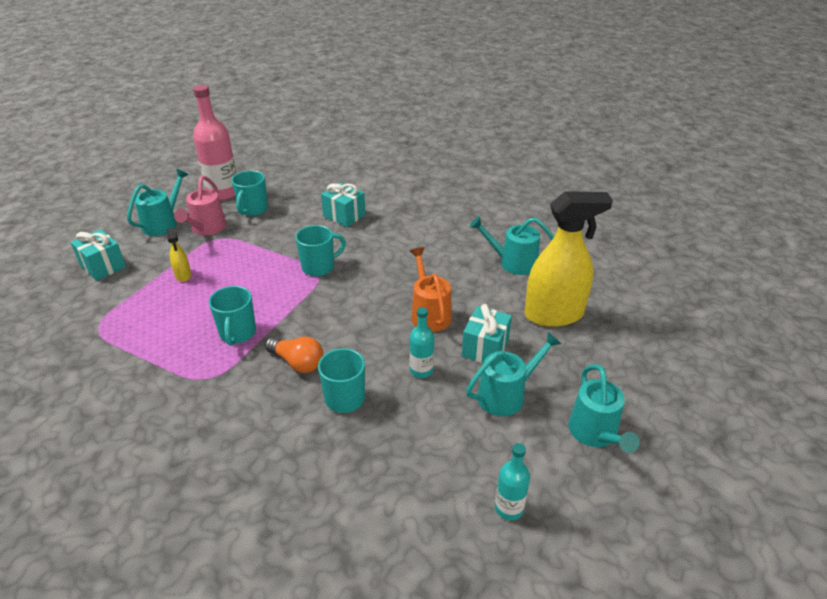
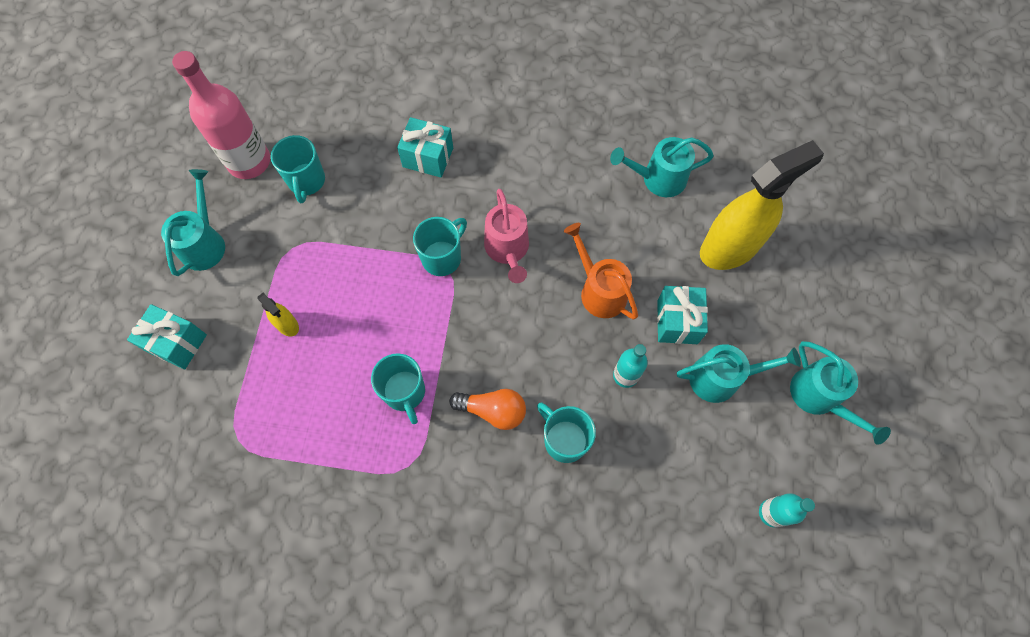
camera: 20 degrees left, 30 degrees up
(206, 229) = (267, 235): pink watering can -> pink watering can (508, 250)
(507, 395) = (721, 378): turquoise watering can -> turquoise watering can turned 45 degrees clockwise

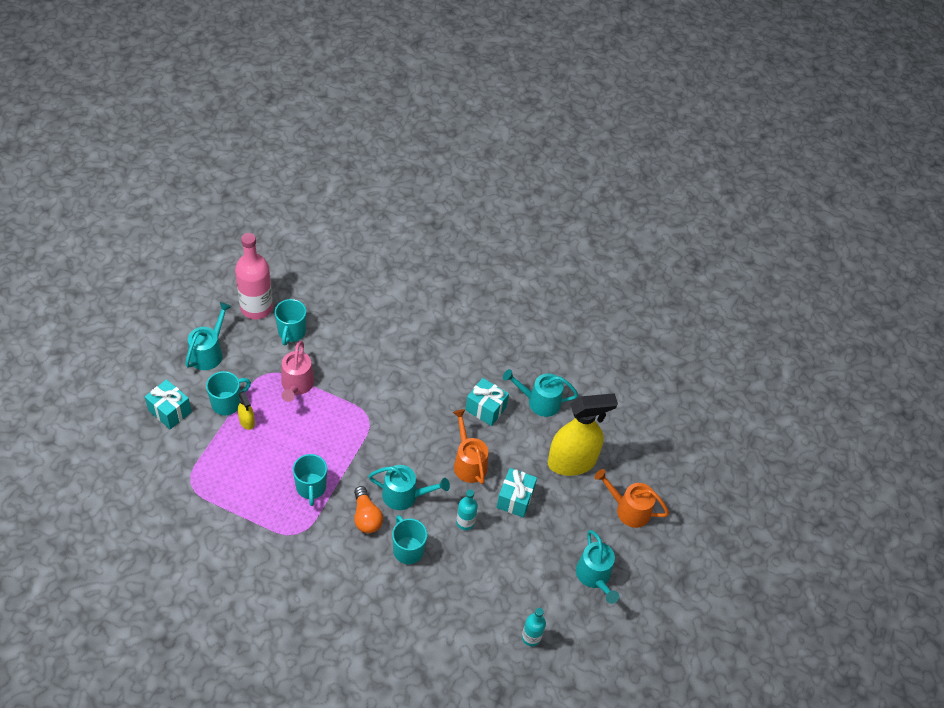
camera: 10 degrees right, 15 degrees down
(428, 157) = (381, 340): turquoise gift -> turquoise gift (485, 408)
(442, 257) = (367, 409): turquoise mug -> turquoise mug (227, 403)
(493, 410) = (366, 517): orange light bulb -> orange light bulb turned 45 degrees clockwise
(508, 250) = (415, 418): pink watering can -> pink watering can (296, 385)
(721, 378) = (531, 544): turquoise watering can -> turquoise watering can (405, 495)
(824, 290) = (628, 509): none -> orange watering can

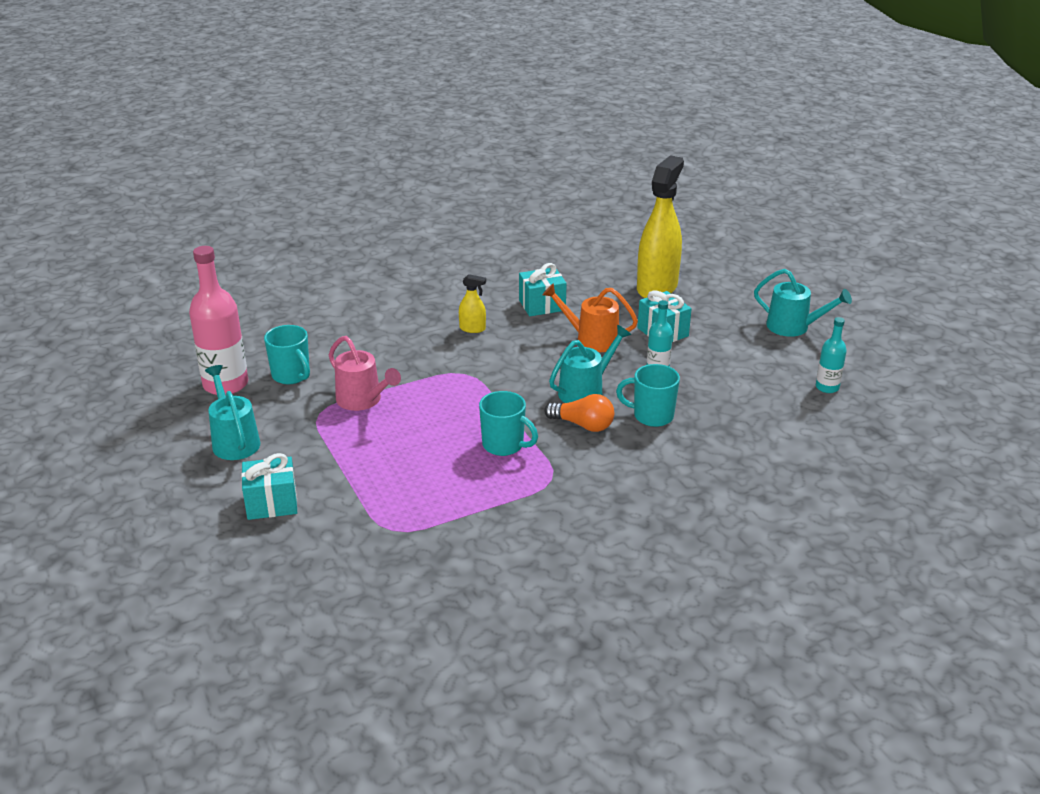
camera: 45 degrees left, 20 degrees down
(227, 403) = (320, 456): turquoise mug -> none
(247, 421) = (363, 453): yellow spray bottle -> yellow spray bottle (472, 329)
(539, 402) = (571, 276): turquoise watering can -> none
(628, 509) = (739, 282): orange watering can -> none

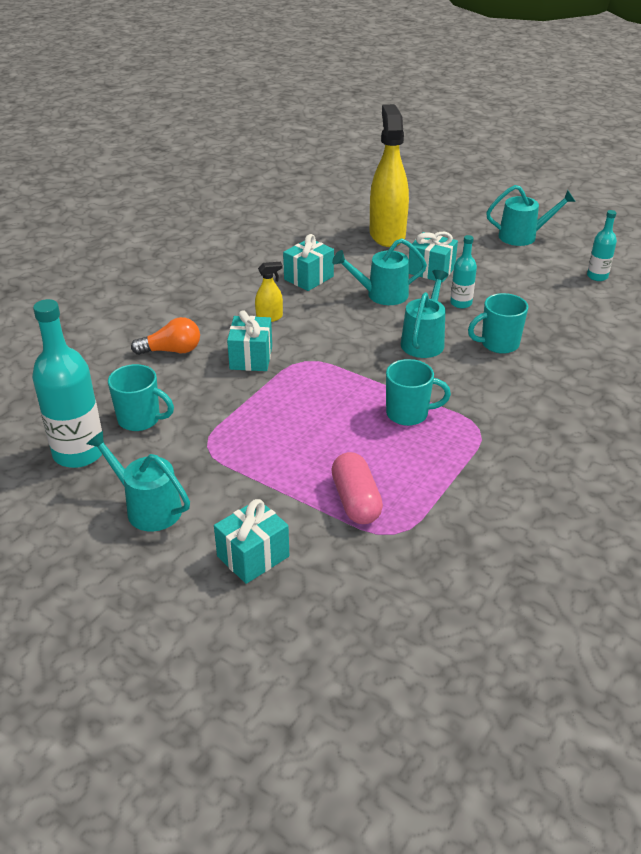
camera: 30 degrees left, 5 degrees up
(225, 384) = (79, 453): pink bottle -> turquoise bottle
(363, 400) = (237, 419): pink watering can -> none
(388, 495) = (356, 501): none -> pink capsule
(423, 356) = (251, 358): none -> turquoise gift
(583, 425) = (454, 371): orange light bulb -> orange light bulb (172, 351)
(591, 339) = (381, 295): orange watering can -> turquoise watering can

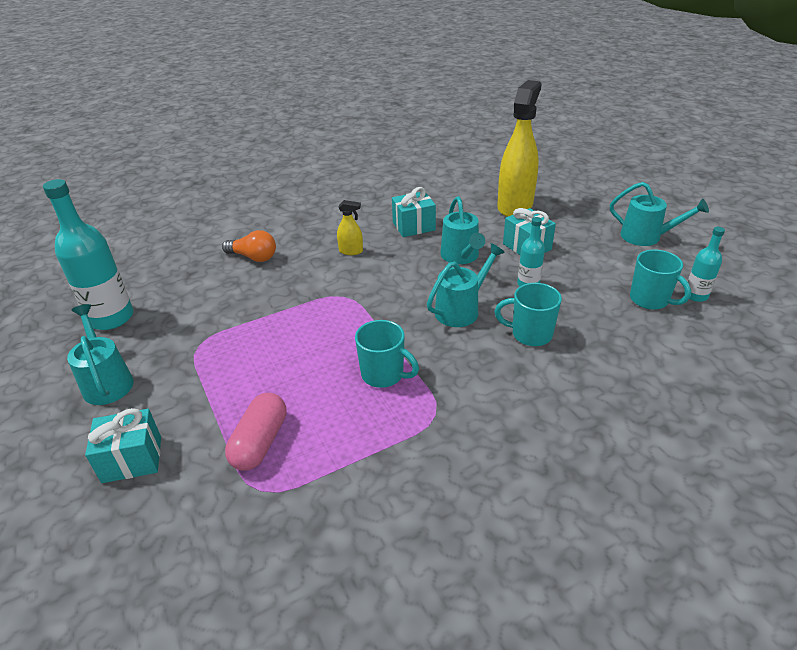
camera: 30 degrees right, 0 degrees up
(140, 419) = (177, 306): turquoise mug -> turquoise mug (650, 300)
(251, 358) = (304, 280): turquoise gift -> none
(381, 295) = (461, 257): turquoise watering can -> turquoise watering can turned 120 degrees counterclockwise

